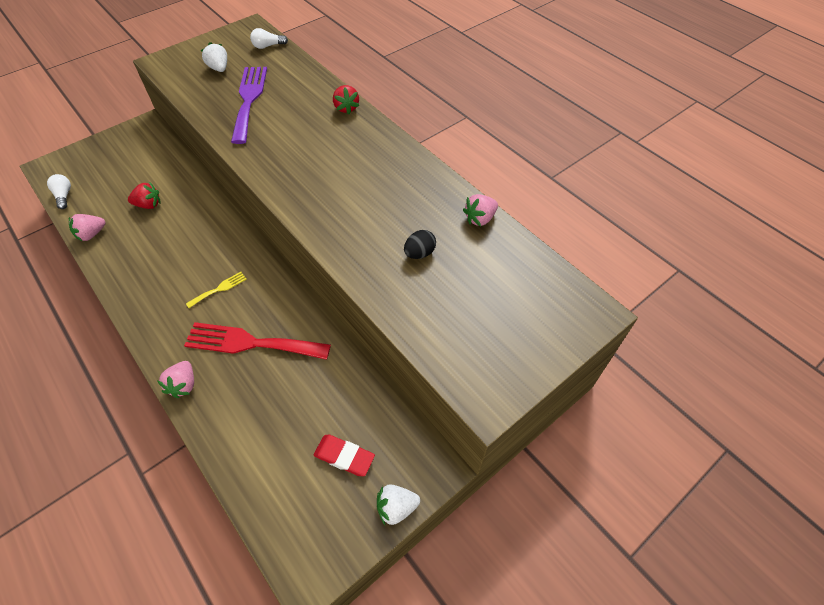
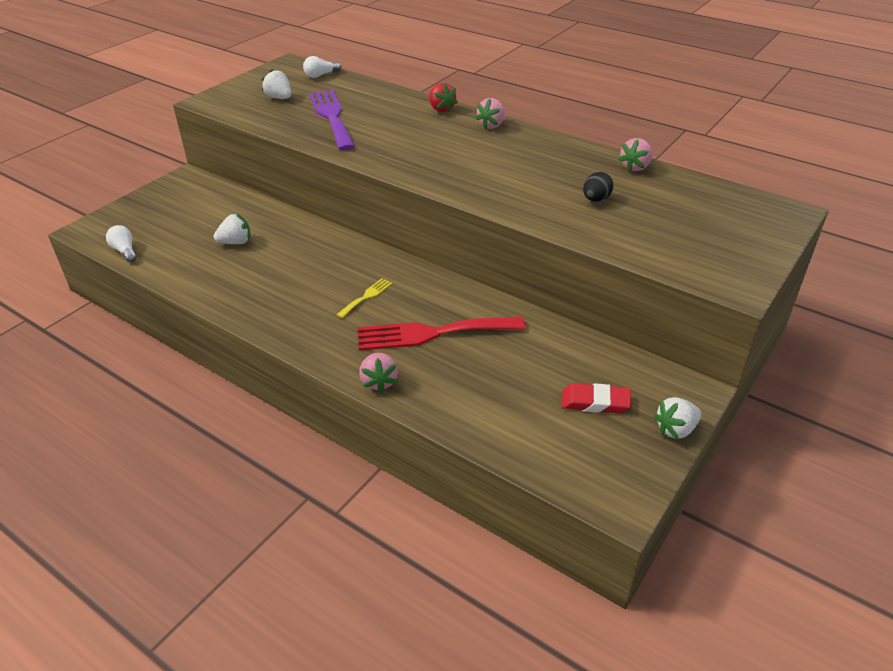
camera: 15 degrees left, 15 degrees down
(92, 234) = (182, 278): pink strawberry -> pink strawberry (492, 125)
(149, 205) = (235, 242): red strawberry -> white strawberry

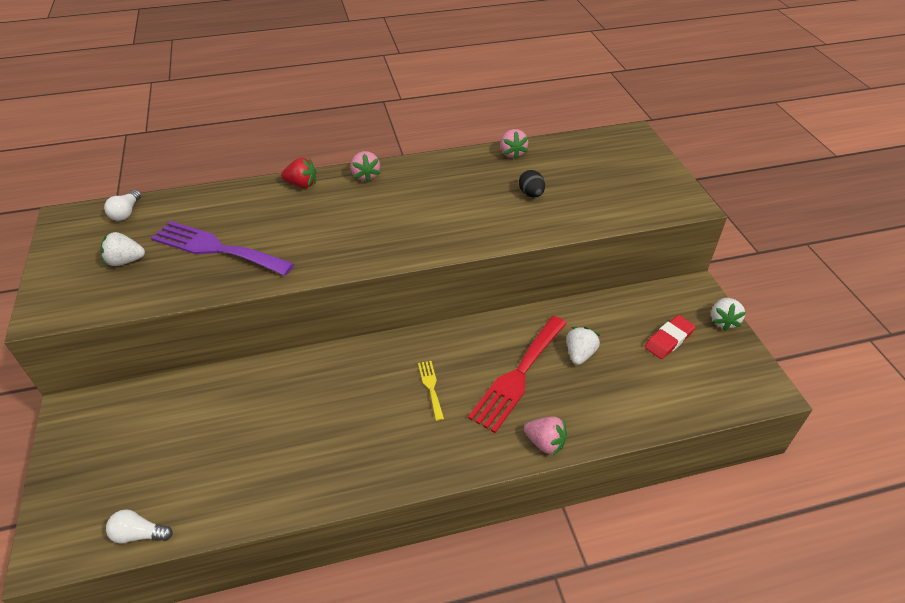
camera: 50 degrees left, 5 degrees up
(235, 242) = (243, 432): white strawberry -> white strawberry (579, 354)

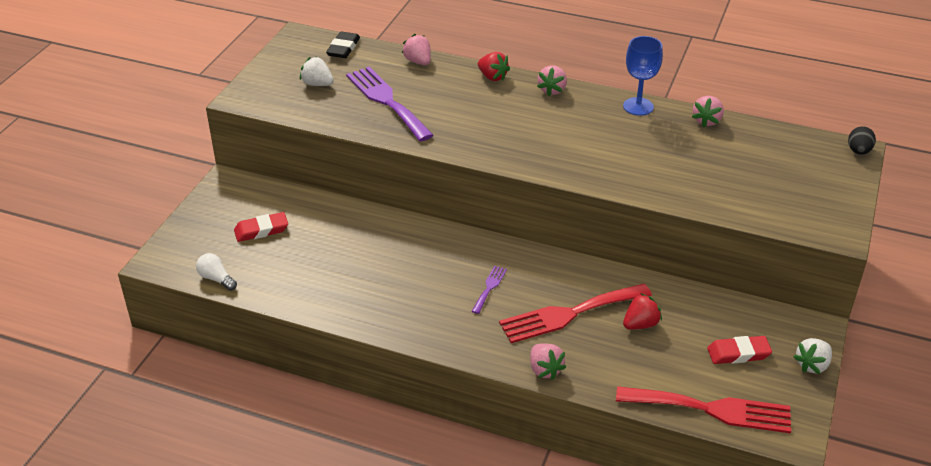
camera: 35 degrees right, 5 degrees down
(126, 213) = (343, 48): white light bulb -> black eraser
(153, 446) = (261, 230): none -> red eraser
(217, 197) = (418, 61): none -> pink strawberry
(431, 387) = (489, 287): yellow fork -> purple fork
(449, 162) = (638, 106): none -> blue goblet
(531, 194) = (687, 162): black egg -> black egg (858, 151)
(579, 354) = (640, 324): white strawberry -> red strawberry
(697, 401) = (711, 409): none -> red fork

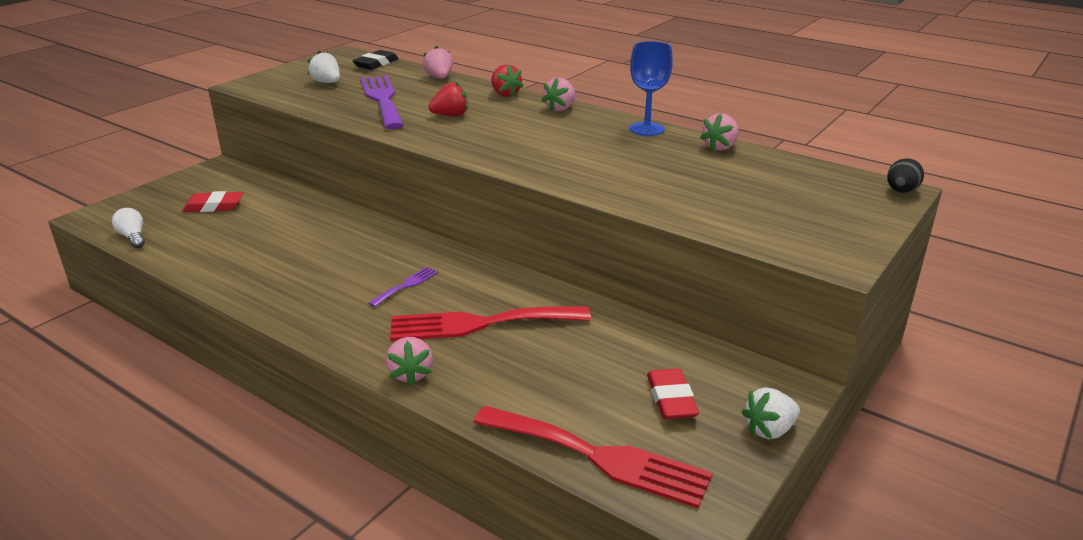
camera: 15 degrees right, 10 degrees down
(640, 324) = (560, 347): red strawberry -> red strawberry (450, 115)
(738, 353) = (671, 399): red eraser -> red eraser turned 75 degrees clockwise

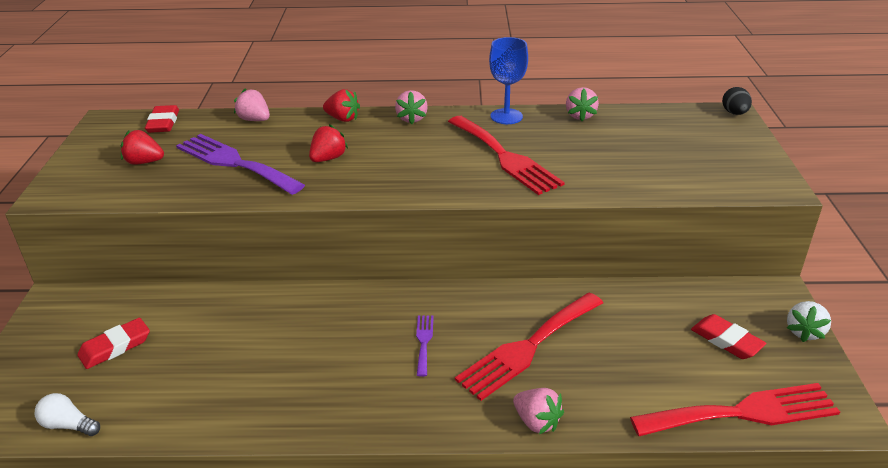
camera: 35 degrees left, 5 degrees up
(327, 83) = (144, 162): white strawberry -> red strawberry
(376, 64) = (163, 123): black eraser -> red eraser
(594, 155) = (505, 157): none -> red fork

